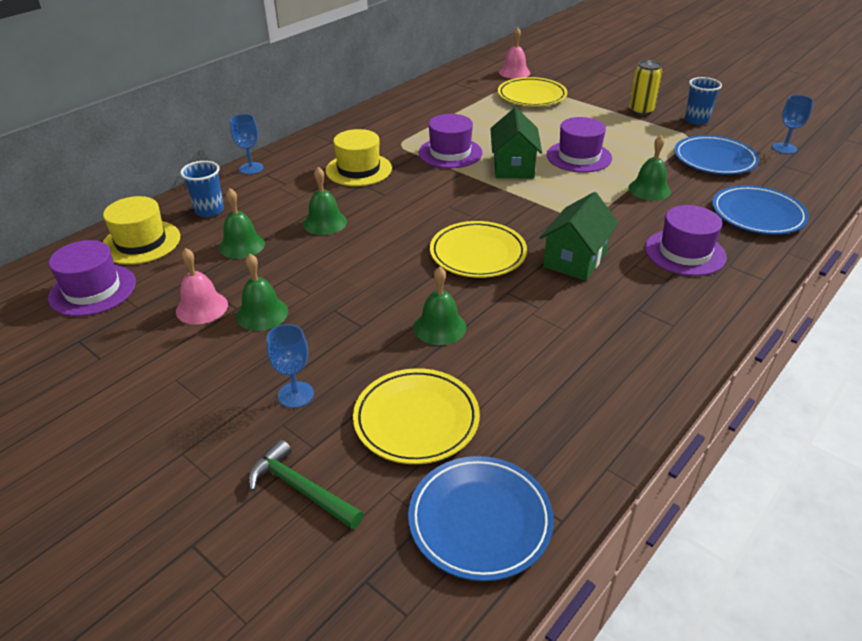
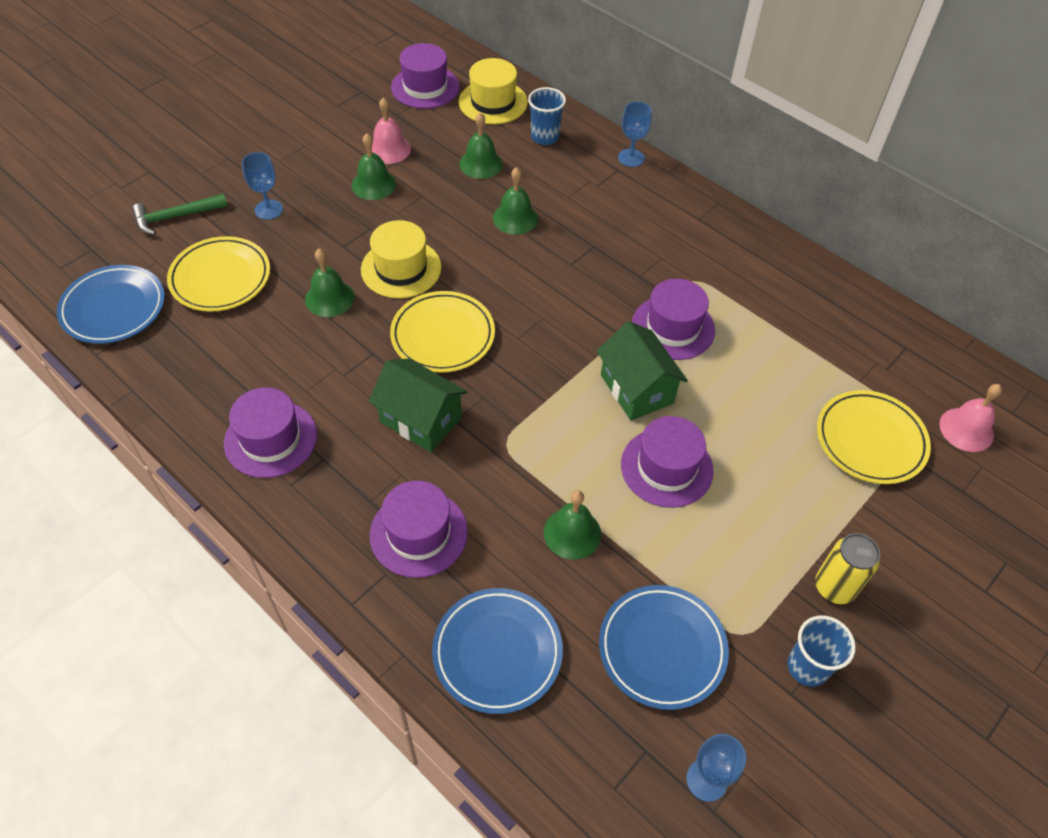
camera: 90 degrees right, 15 degrees up
(301, 489) = (175, 217): green hammer -> green hammer turned 150 degrees counterclockwise
(358, 169) = (628, 242): yellow hat -> yellow hat (401, 268)
(513, 166) = (637, 389): green house -> green house turned 60 degrees clockwise
(629, 344) = (271, 439): none -> purple hat

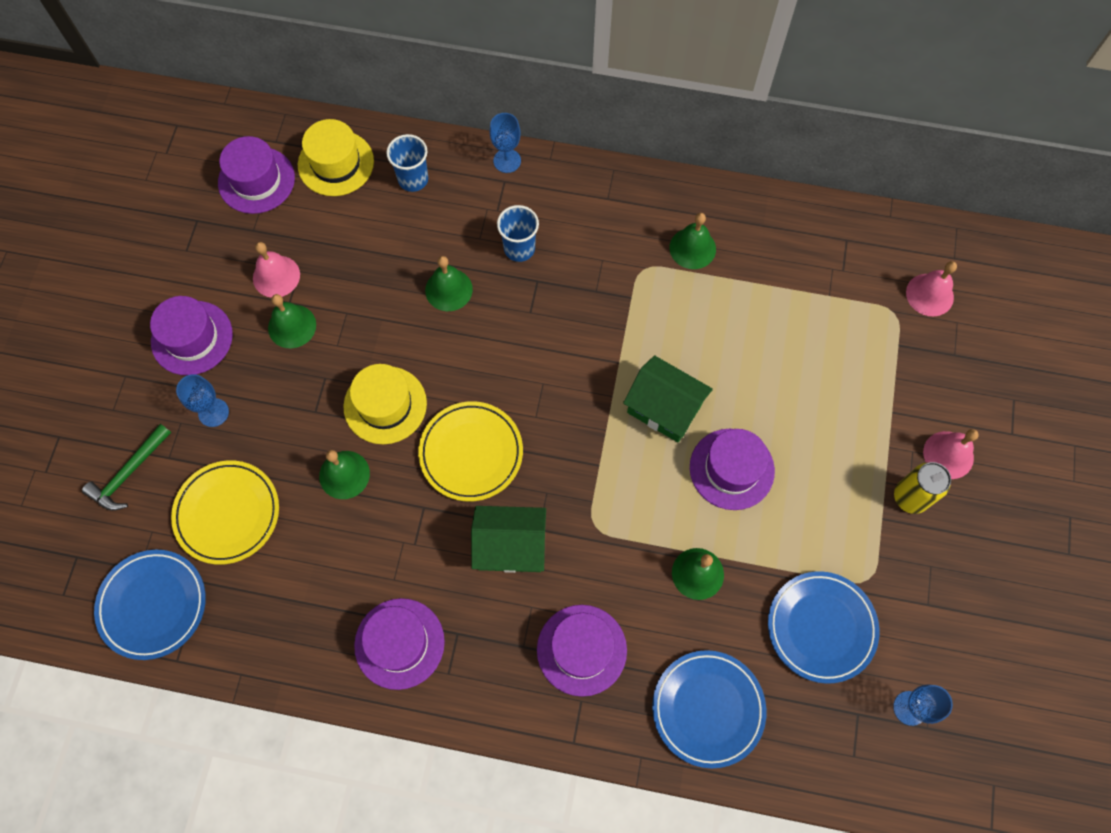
camera: 30 degrees left, 15 degrees up
(481, 164) = (375, 245): green bell -> green bell (692, 248)
(673, 327) = (655, 329): purple hat -> purple hat (192, 338)
(807, 667) = (927, 575): blue cup -> blue cup (519, 248)
(870, 440) = (866, 348): yellow plate -> none
(901, 572) = (948, 455): none -> pink bell

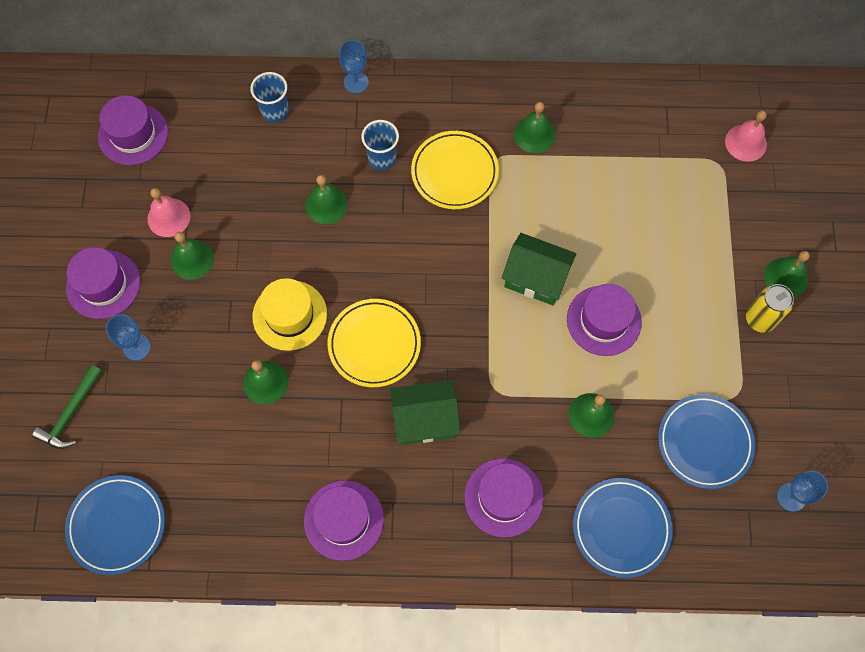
camera: 10 degrees left, 0 degrees up
(227, 513) = (168, 434): yellow plate -> yellow plate (454, 172)
(336, 163) = (202, 108): yellow hat -> none
(948, 455) = (785, 277): pink bell -> green bell

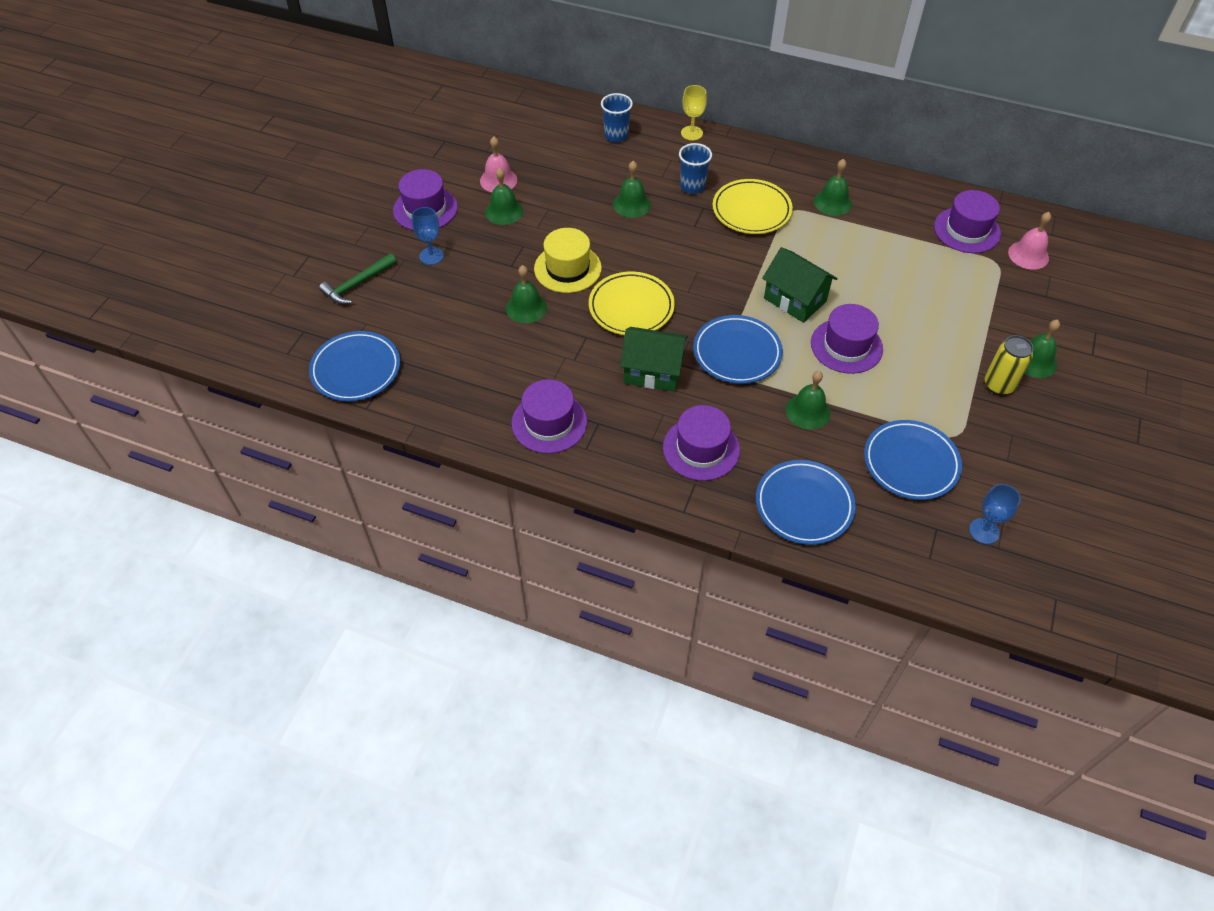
camera: 20 degrees right, 15 degrees down
(133, 134) = (495, 122): purple hat -> purple hat (967, 230)
(356, 82) = (691, 133): blue goblet -> yellow goblet
(500, 366) = (737, 353): none -> blue plate

